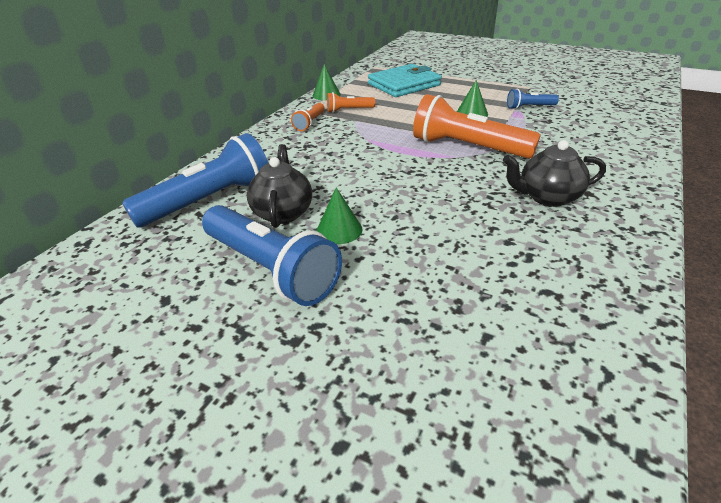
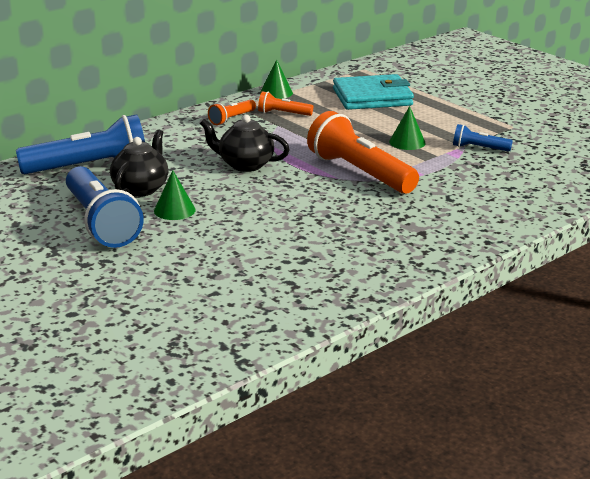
camera: 20 degrees right, 10 degrees down
(547, 197) = (378, 227): black teapot -> black teapot (245, 165)

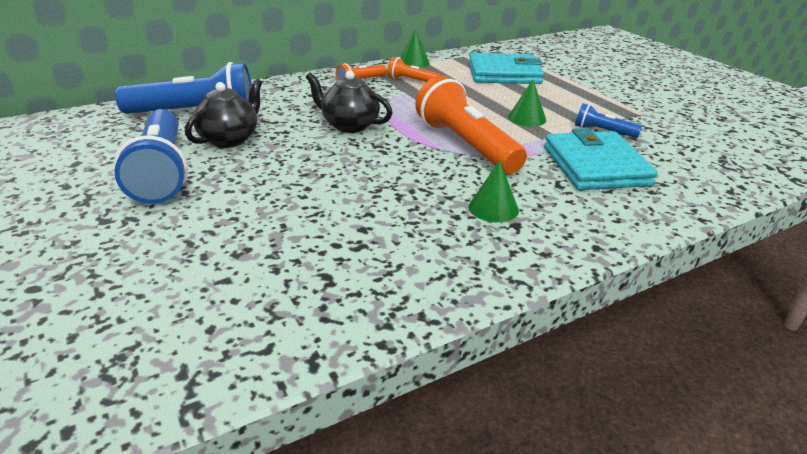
camera: 10 degrees right, 5 degrees up
(174, 210) = (247, 166): green cone -> green cone (493, 208)
(477, 180) = (595, 166): none -> turquoise wallet

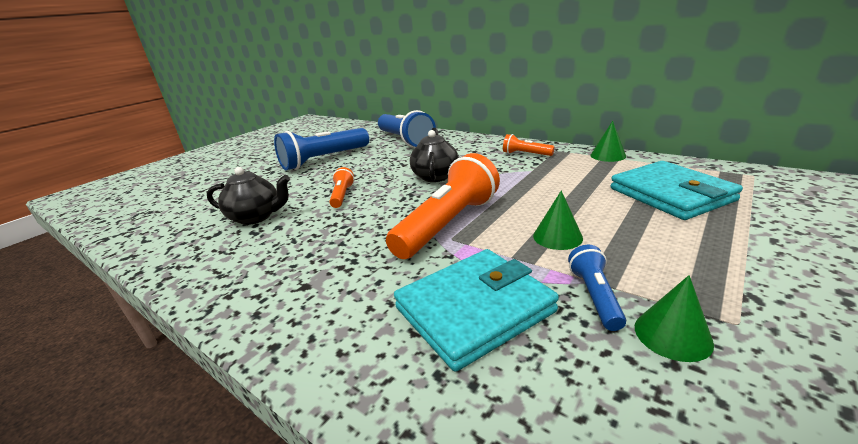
camera: 70 degrees right, 5 degrees down
(229, 139) = (377, 157): black teapot -> black teapot (256, 217)
(412, 81) = (561, 167): orange flashlight -> orange flashlight (342, 195)
(493, 208) = (330, 267): green cone -> green cone (672, 334)

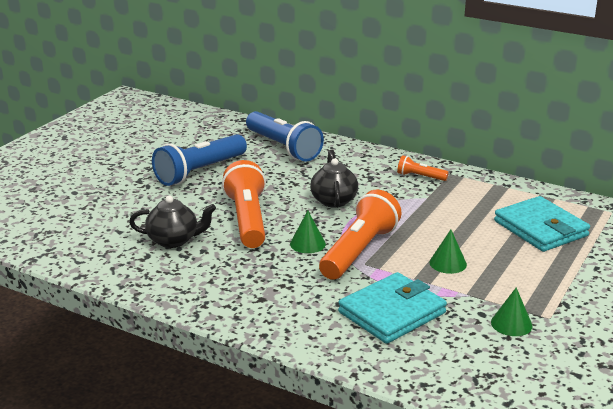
camera: 10 degrees left, 0 degrees up
(342, 195) = (247, 219): orange flashlight -> orange flashlight, size x2.08
(595, 296) = (470, 304): blue flashlight -> none
(608, 155) = (498, 183): green cone -> green cone (307, 244)

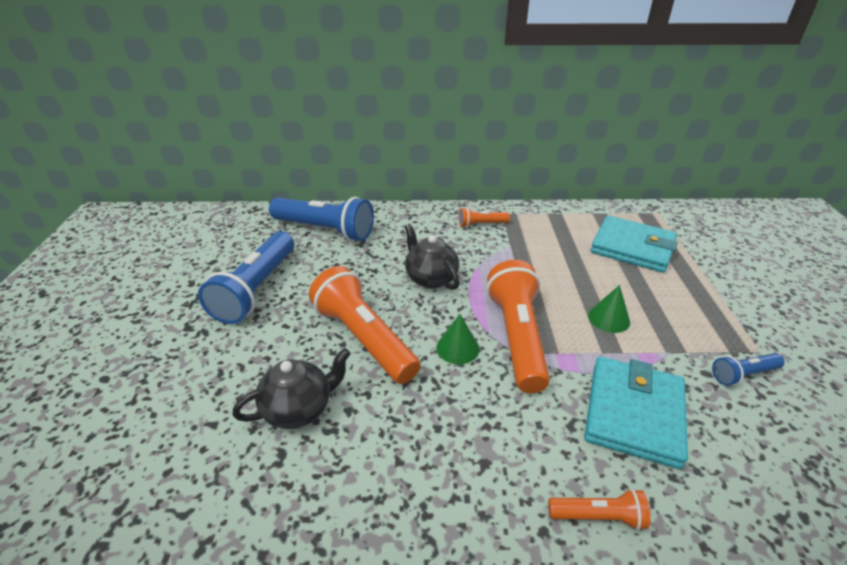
camera: 30 degrees left, 10 degrees up
(304, 341) = (598, 516): none -> orange flashlight
(511, 324) = (743, 374): green cone -> blue flashlight

